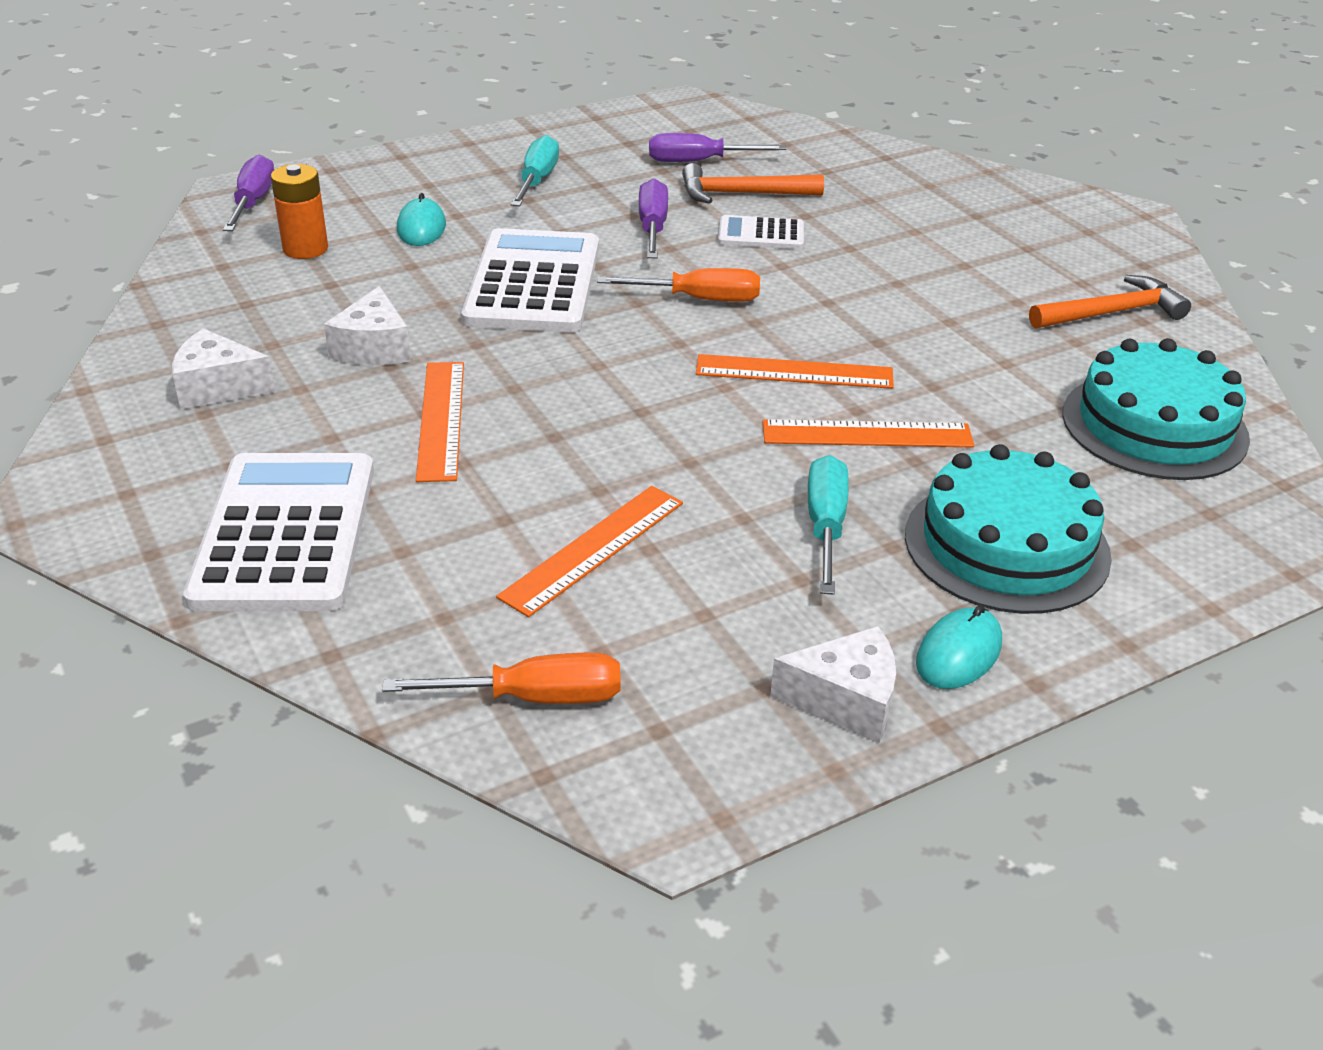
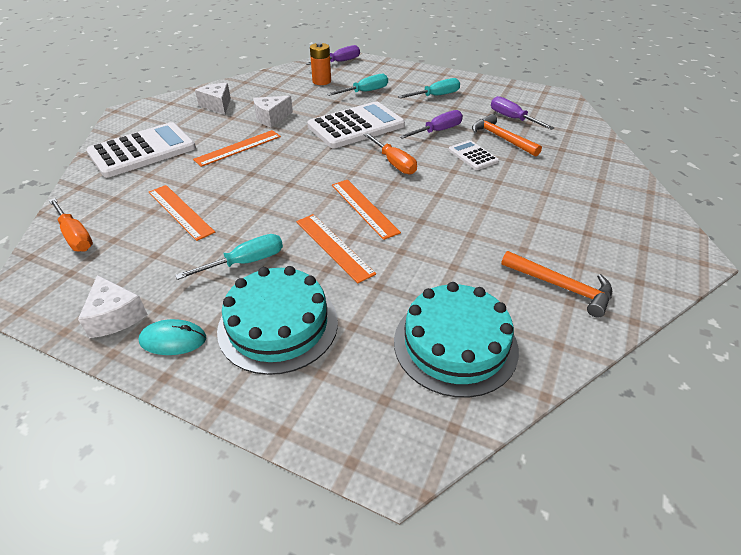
camera: 55 degrees right, 5 degrees up
(421, 227) = (365, 92): turquoise mouse -> turquoise screwdriver
(593, 549) = (180, 211): orange ruler -> orange ruler turned 45 degrees clockwise

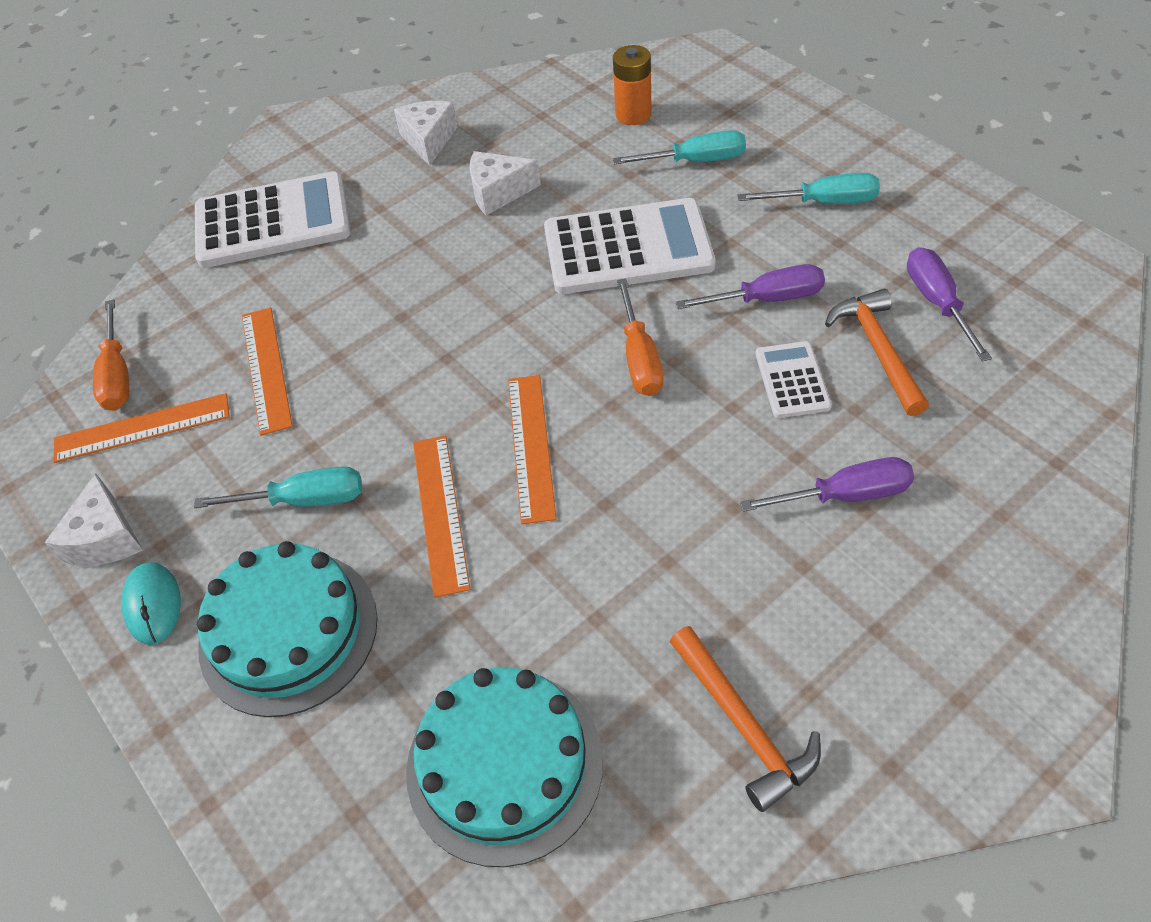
camera: 30 degrees right, 10 degrees up
(173, 340) = (153, 604): turquoise mouse -> turquoise mouse turned 45 degrees clockwise
(238, 148) = (411, 252): orange ruler -> orange ruler (142, 428)
(340, 62) = (697, 66): purple screwdriver -> purple screwdriver (846, 495)

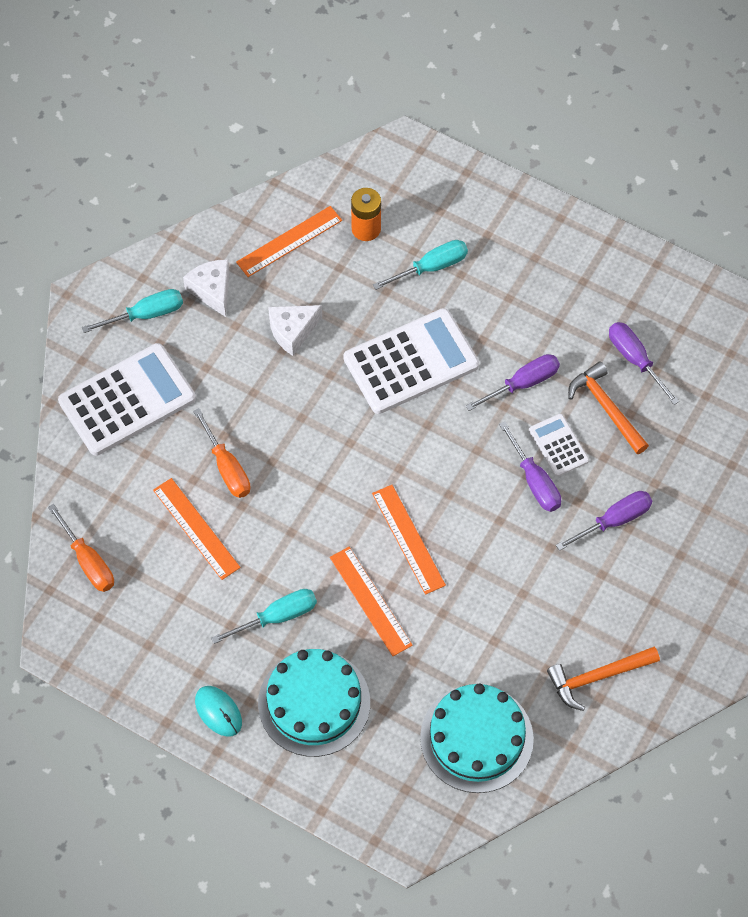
camera: 25 degrees left, 10 degrees up
(105, 538) = (159, 679): white cheese -> none
(142, 428) = (133, 597): orange ruler -> orange ruler (289, 241)
(640, 359) = (454, 454): orange screwdriver -> orange screwdriver (227, 468)
(741, 417) = (535, 481): none -> purple screwdriver
(744, 725) = (597, 677): orange hammer -> orange hammer turned 120 degrees clockwise
(825, 202) = (538, 287): turquoise screwdriver -> turquoise screwdriver (146, 314)

